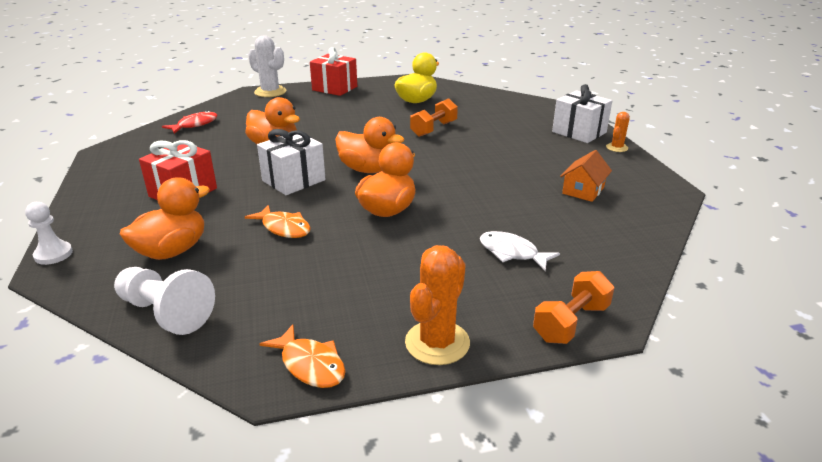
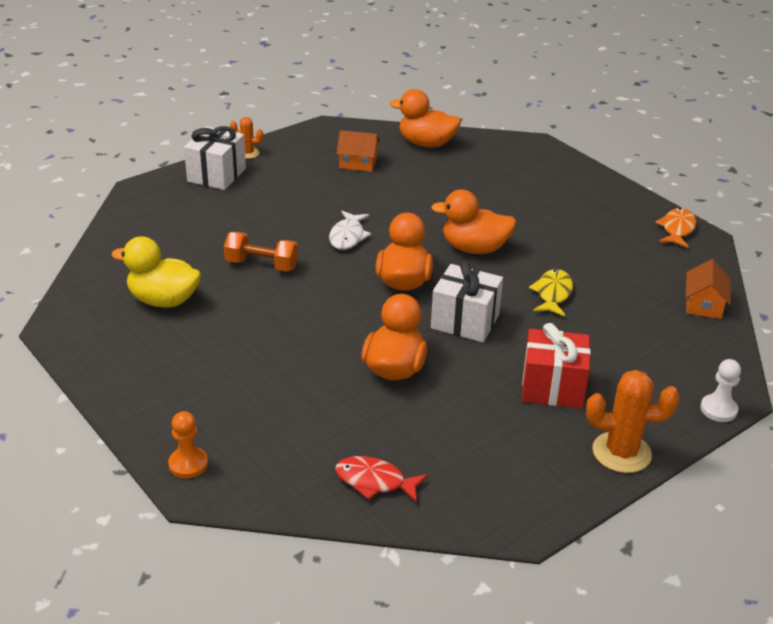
camera: 115 degrees left, 5 degrees up
(166, 313) = (703, 304): white pawn -> orange house
(172, 251) = (642, 340): orange duck -> orange duck (426, 144)
(270, 92) = (188, 464): white cactus -> orange pawn
(284, 228) = (553, 294): orange fish -> yellow fish
(334, 88) = (138, 396): red gift -> none
(437, 343) = (612, 192): orange cactus -> orange cactus (621, 452)
(512, 253) = (488, 182): white fish -> white fish (348, 236)
(571, 323) = (547, 153): orange dumbbell -> none

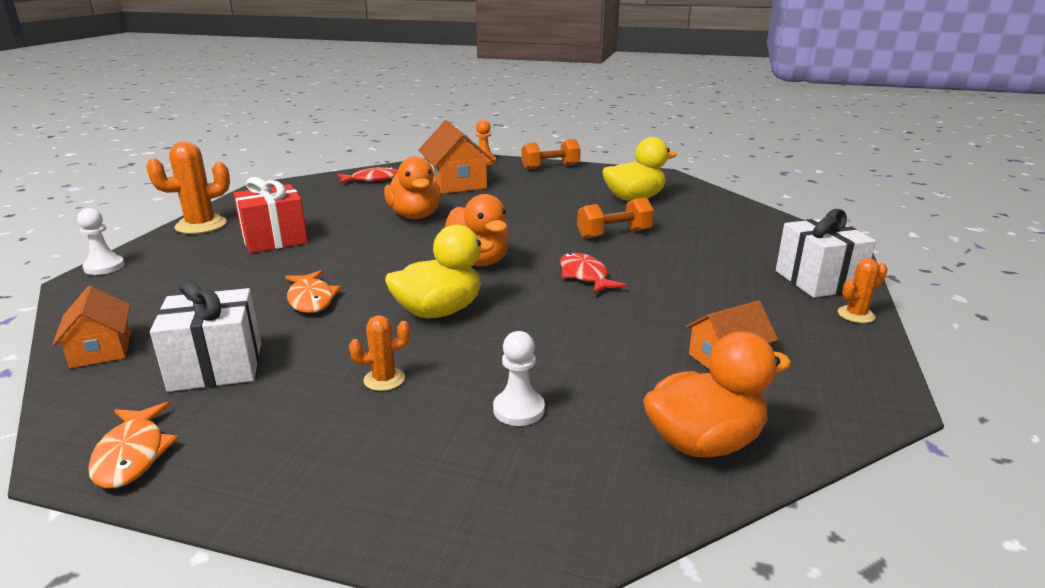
camera: 145 degrees right, 10 degrees down
(136, 404) = (550, 167): none -> orange dumbbell
(287, 419) = (456, 183): none -> orange house
(348, 236) = (585, 276): white fish -> red fish
(465, 321) = (387, 253): white gift -> white gift (216, 367)
(474, 248) = (439, 311): orange duck -> yellow duck
(487, 182) = (518, 409): none -> white pawn
(540, 219) = (384, 379): none -> orange cactus
(553, 294) = (311, 299): yellow fish -> orange fish

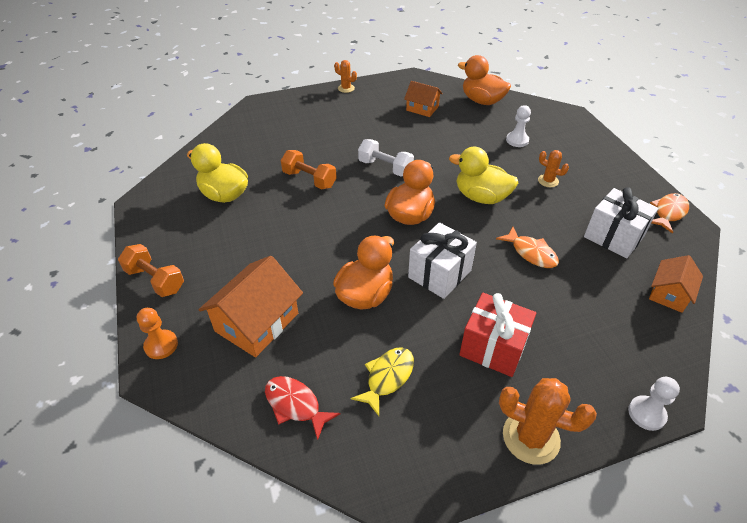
camera: 125 degrees left, 20 degrees up
(311, 299) = (531, 253): orange fish -> orange fish turned 105 degrees clockwise
(334, 203) = (387, 377): none -> yellow fish
(585, 276) = (385, 167): red fish -> white dumbbell
(818, 280) = (315, 101): white gift -> white gift (439, 274)

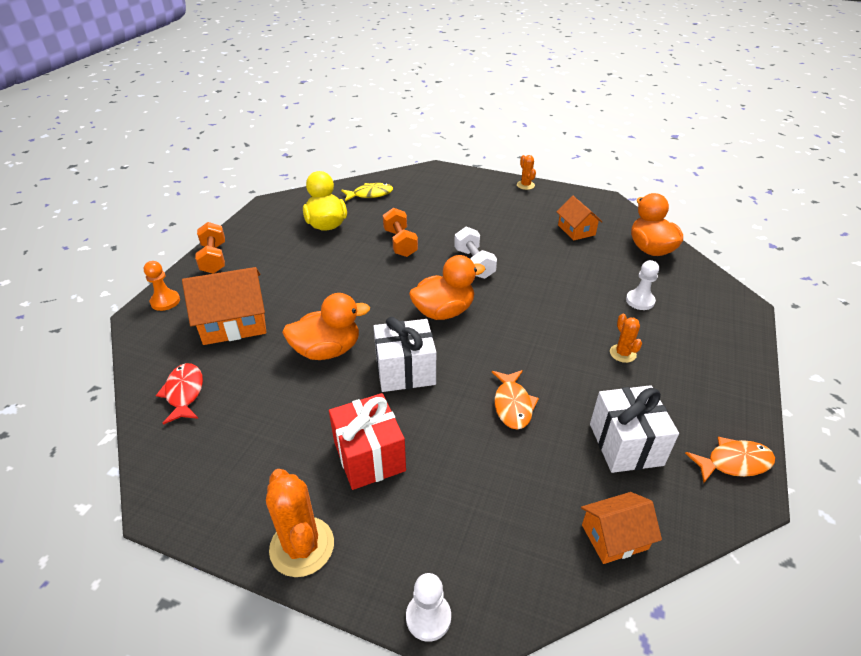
camera: 40 degrees right, 5 degrees down
(387, 377) = (263, 419): yellow fish -> yellow fish (370, 194)
(481, 197) = (530, 331): yellow duck -> none

